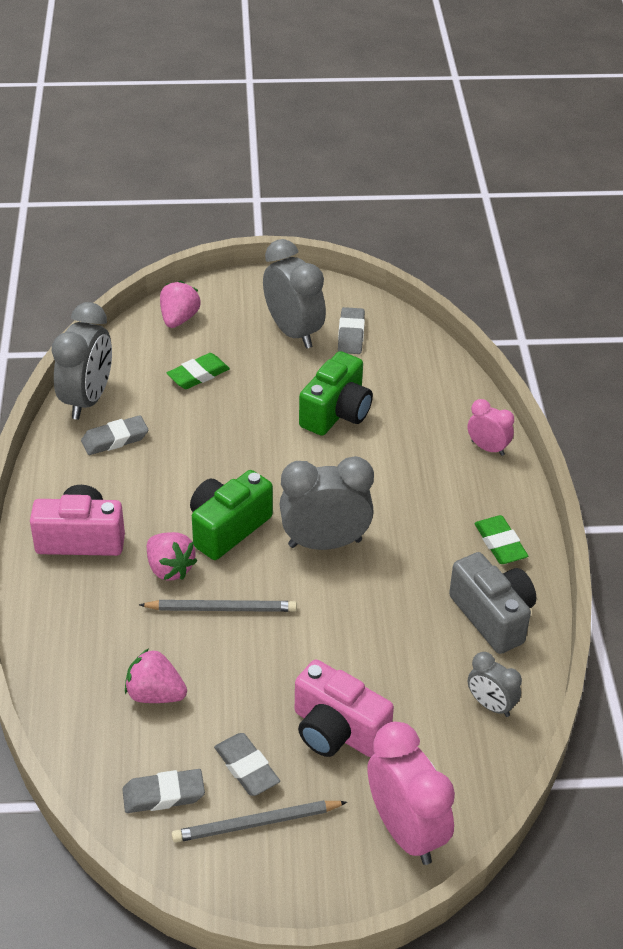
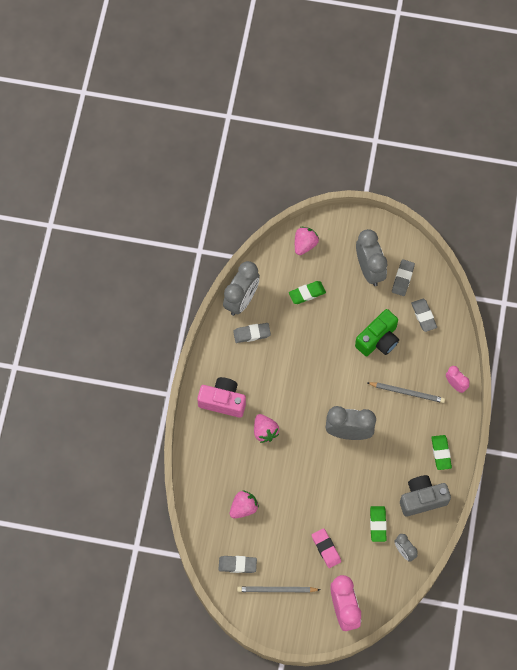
camera: 15 degrees right, 25 degrees up
(155, 694) = (243, 508): pink strawberry -> pink strawberry turned 105 degrees clockwise
(221, 608) = (286, 463): grey pencil -> grey pencil (407, 392)
(227, 528) = (300, 411): green camera -> none
(246, 768) = (278, 559): grey eraser -> grey eraser (423, 316)
(337, 731) = (326, 549): pink camera -> pink eraser
(424, 671) = (378, 524): none -> green eraser
(493, 616) = (422, 499): grey camera -> grey camera turned 90 degrees counterclockwise

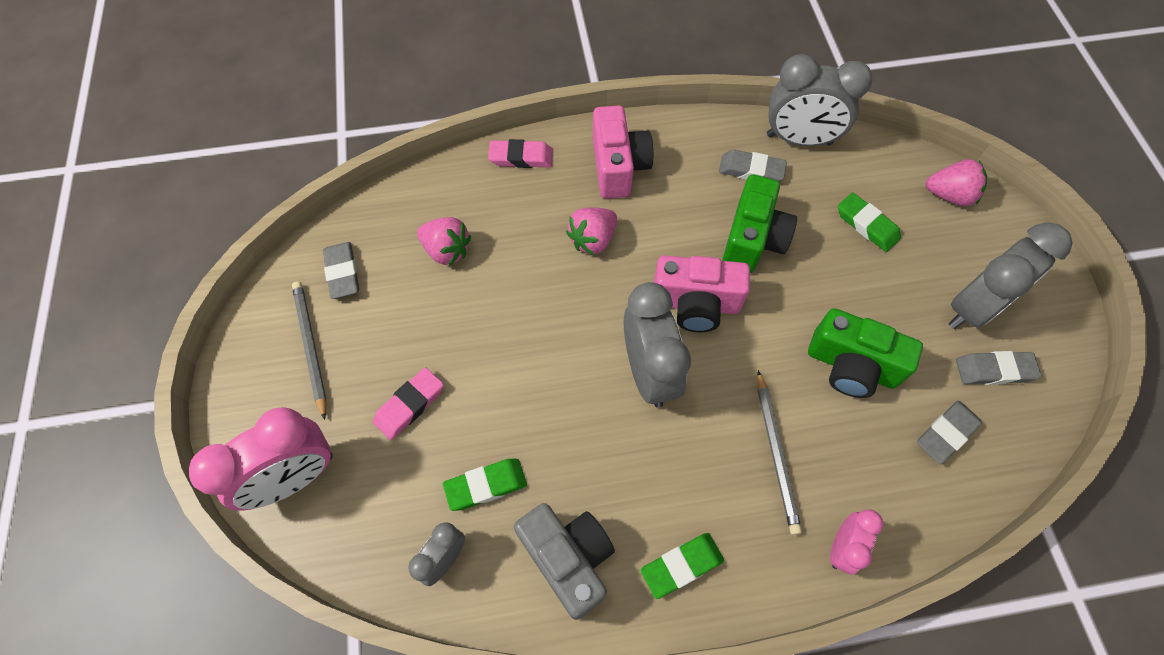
camera: 70 degrees right, 5 degrees down
(196, 450) = (521, 157): none -> pink eraser
(252, 334) = (751, 170): grey eraser -> grey eraser turned 45 degrees counterclockwise
(294, 352) = (752, 239): none -> green camera
(321, 396) = (695, 304): none -> pink camera

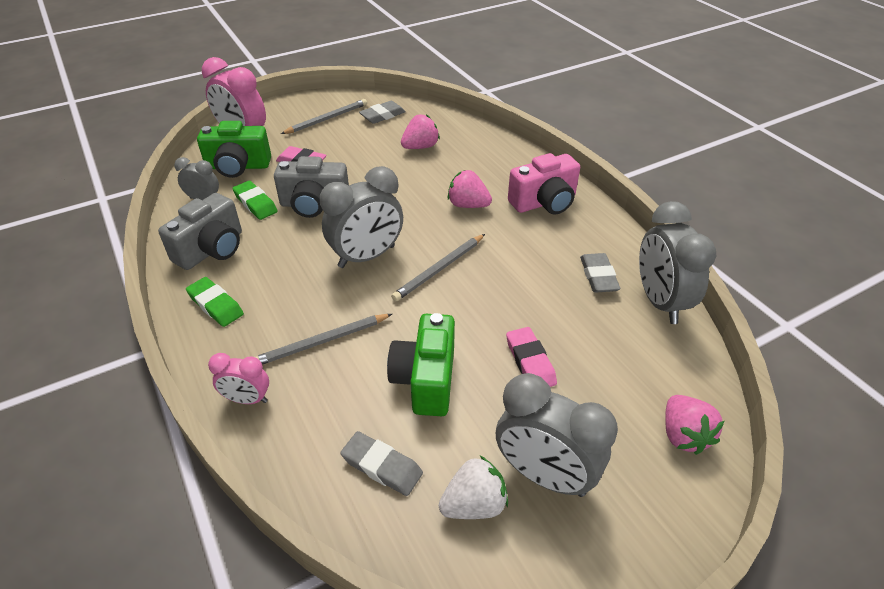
camera: 70 degrees right, 20 degrees down
(447, 250) = (420, 147): pink strawberry -> pink strawberry turned 135 degrees counterclockwise
(520, 409) = (314, 204): none -> grey camera
(521, 157) = (518, 157): pink eraser -> pink eraser (530, 362)
(695, 304) = (439, 269): pink camera -> grey pencil
(752, 239) = (524, 291): green camera -> green camera (238, 167)
(866, 225) = (593, 368): green eraser -> none
(994, 370) = (474, 504): grey eraser -> white strawberry

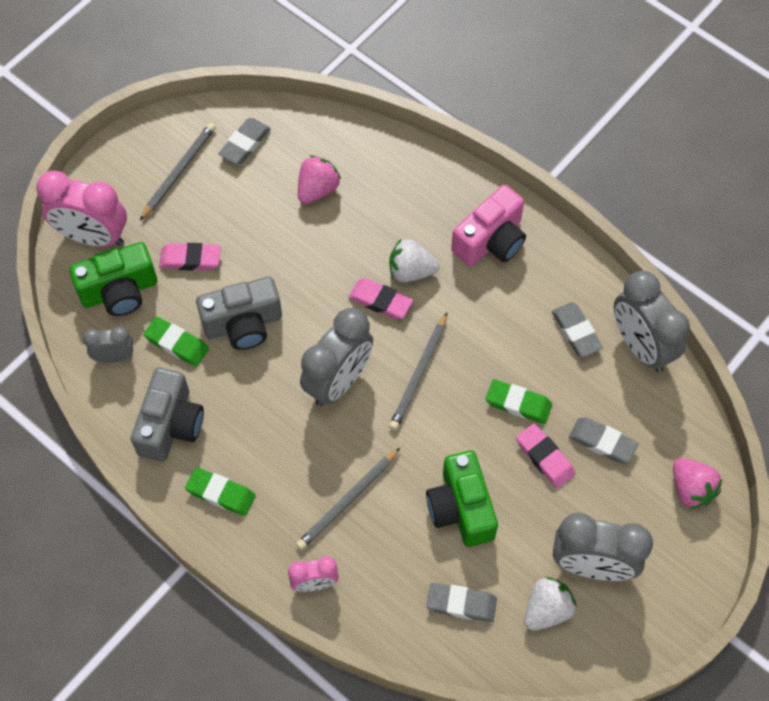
camera: 20 degrees left, 20 degrees up
(432, 216) = (380, 301): none -> pink eraser
(468, 205) = (411, 271): pink strawberry -> white strawberry
(521, 313) = (518, 403): none -> green eraser
(595, 366) = (602, 442): none -> grey eraser

